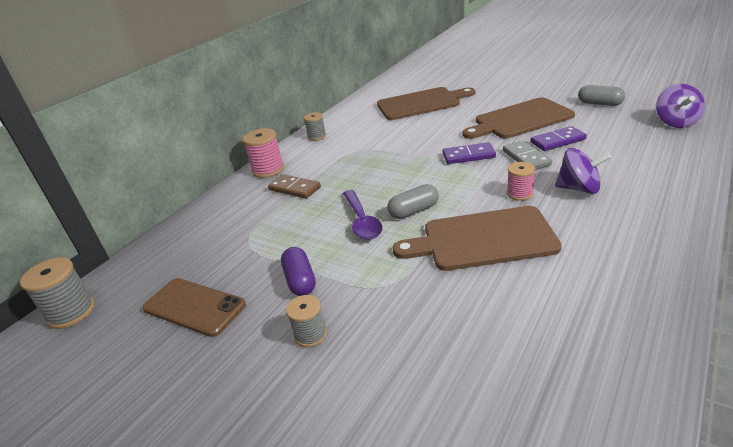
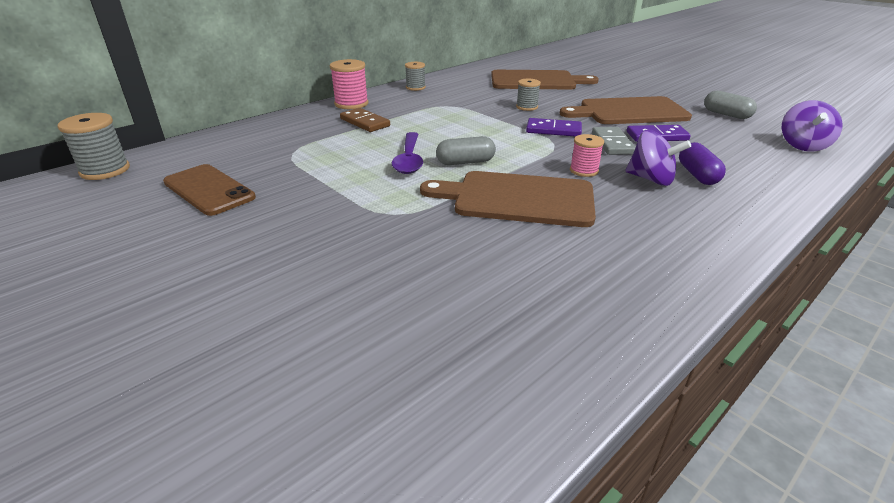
camera: 10 degrees right, 0 degrees up
(300, 280) = (317, 192): purple capsule -> purple capsule (697, 175)
(310, 334) = (295, 234): grey spool -> grey spool (527, 107)

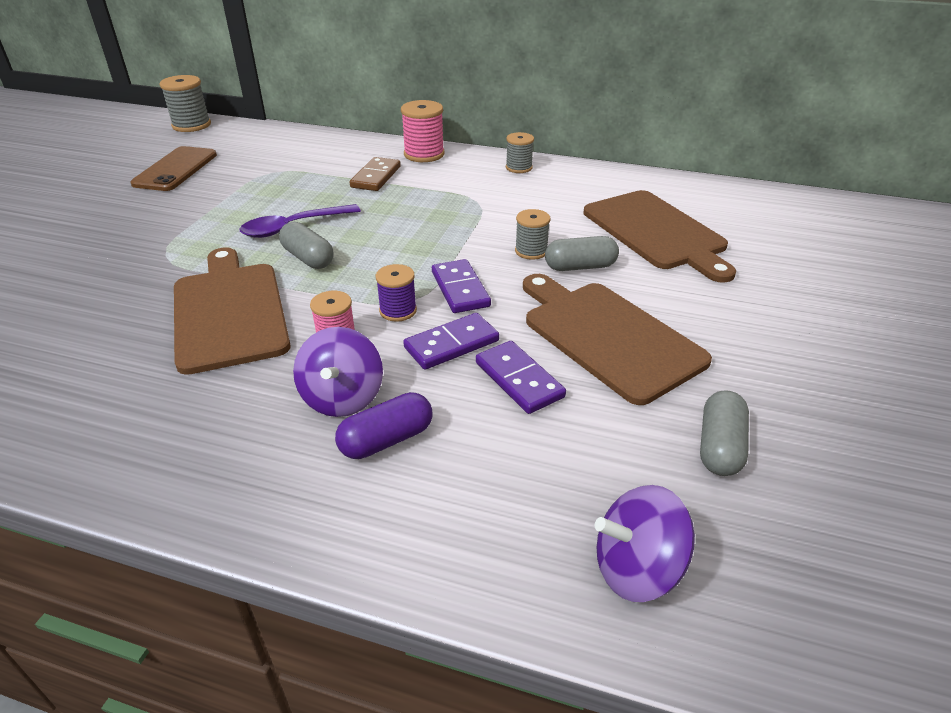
camera: 60 degrees right, 5 degrees up
(556, 102) = (580, 267): none -> grey capsule
(564, 149) = (398, 310): none -> purple spool
(612, 143) = (451, 344): grey domino -> purple domino

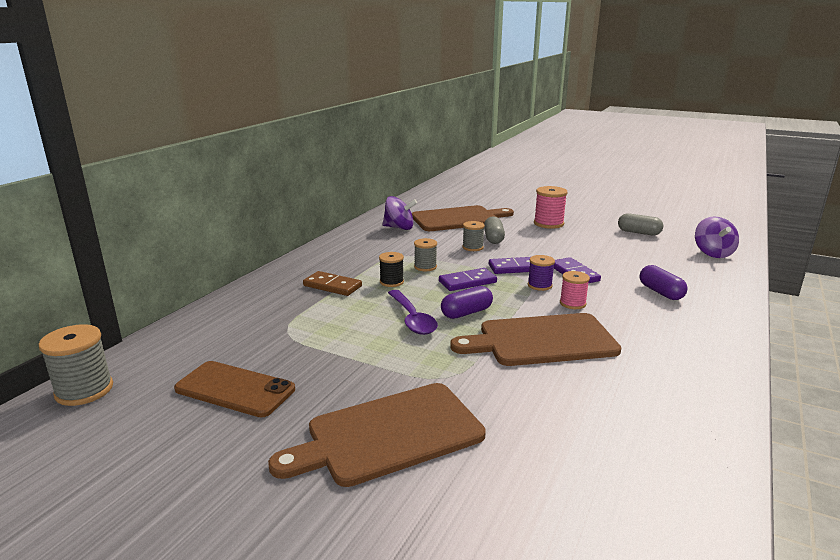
camera: 80 degrees left, 15 degrees down
(308, 258) = (466, 313): grey capsule -> purple capsule
(342, 398) = (630, 302): purple spinning top -> purple spinning top (399, 228)
(392, 206) = (391, 282): none -> black spool
(424, 154) = (299, 267): pink spool -> pink spool (548, 223)
(519, 167) = (349, 240): grey spool -> grey spool (425, 267)
(519, 380) = (603, 261): purple domino -> purple domino (467, 282)
(607, 336) = (562, 240): brown cutting board -> brown cutting board (388, 434)

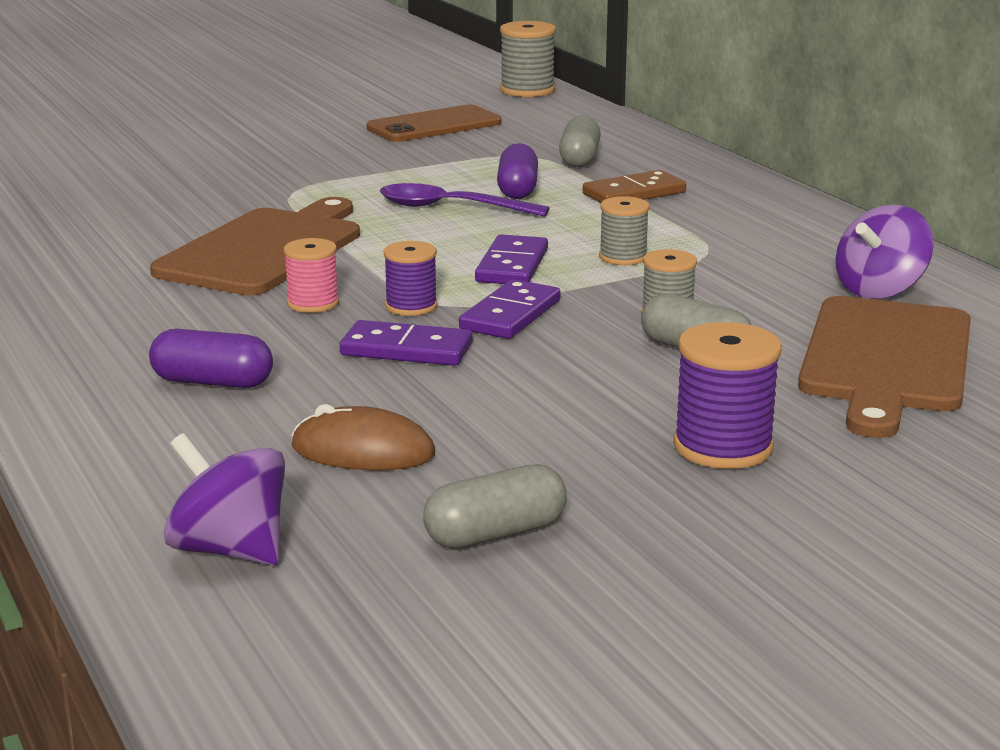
camera: 125 degrees right, 0 degrees up
(280, 315) = (579, 158): none -> grey capsule
(388, 434) = (254, 154): brown cutting board -> none
(391, 282) = (594, 224): black spool -> none
(466, 313) = (413, 237): purple capsule -> purple capsule (517, 189)
(548, 223) = (723, 447): pink spool -> purple spool
(642, 256) = (363, 451): none -> brown mouse

